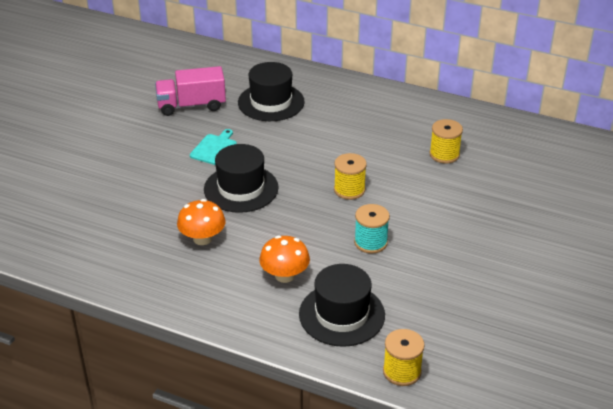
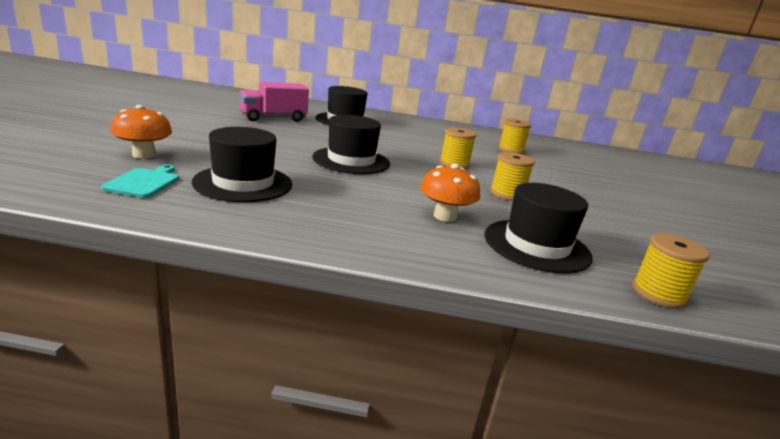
camera: 20 degrees left, 15 degrees down
(132, 230) = (243, 183): none -> black hat
(202, 238) = (331, 190): orange mushroom -> orange mushroom (144, 155)
(214, 148) = (309, 139): turquoise cutting board -> turquoise cutting board (144, 182)
(370, 242) = (507, 194): turquoise spool -> yellow spool

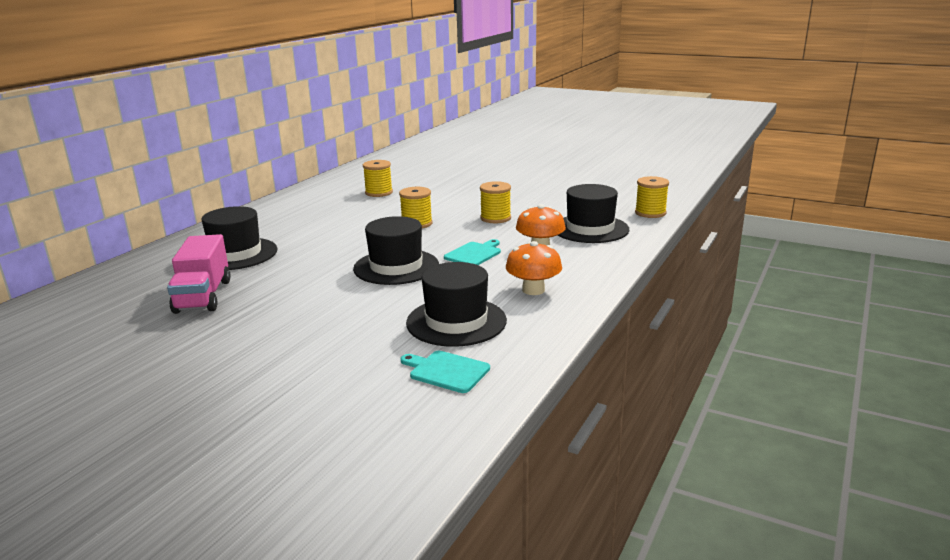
camera: 65 degrees left, 0 degrees up
(144, 155) = (351, 377): orange mushroom -> orange mushroom (533, 290)
(402, 187) = (474, 254): none -> turquoise cutting board

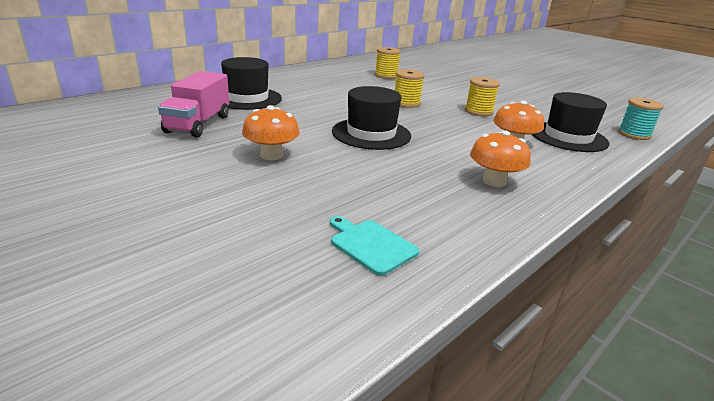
camera: 15 degrees right, 5 degrees up
(307, 312) = (271, 155): none -> orange mushroom
(456, 322) = (404, 195): black hat -> none
(474, 254) = (447, 137): turquoise cutting board -> none
(650, 213) = (634, 134): yellow spool -> turquoise spool

